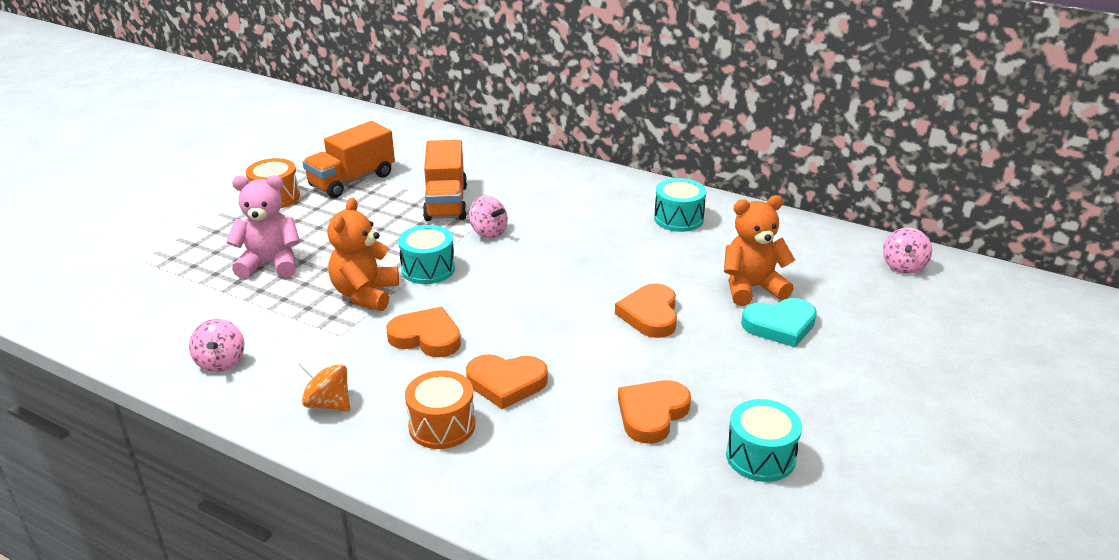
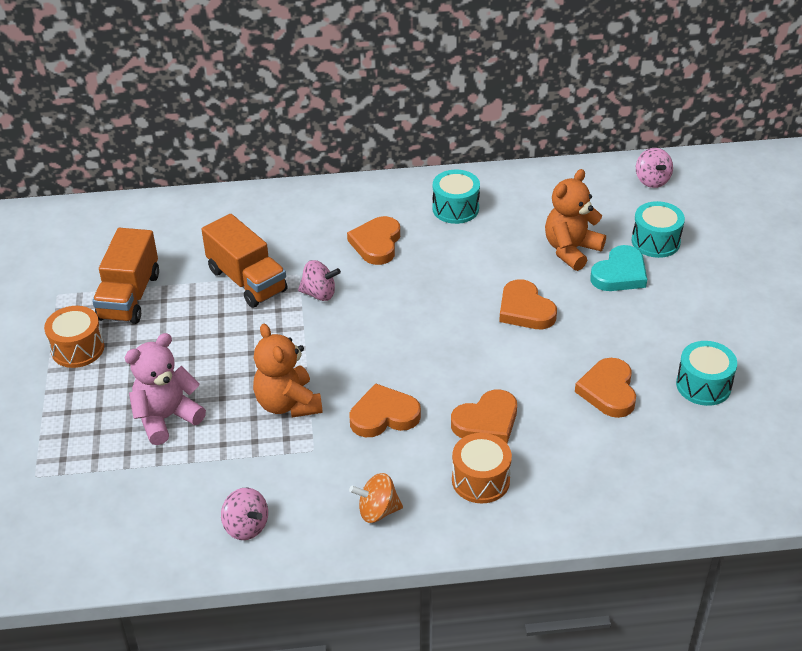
camera: 35 degrees left, 10 degrees up
(428, 269) = (311, 354): turquoise drum -> turquoise drum (655, 241)
(579, 217) = (376, 243): none -> orange heart

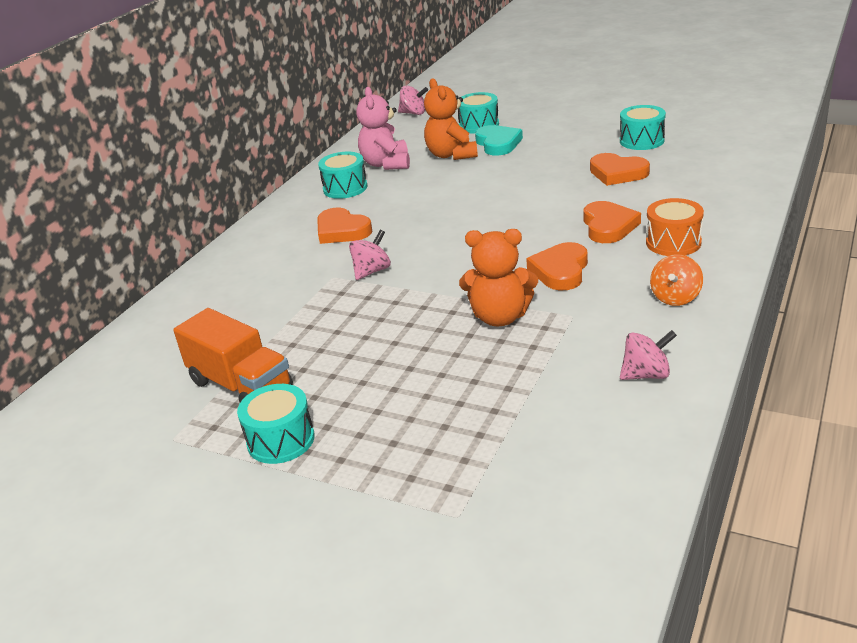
camera: 55 degrees left, 10 degrees down
(78, 349) = (281, 440): orange drum -> turquoise drum
(166, 418) = (451, 396): pink teddy bear -> pink teddy bear (386, 164)
(247, 280) = (307, 306): orange truck -> none
(525, 310) = (497, 185): orange heart -> none

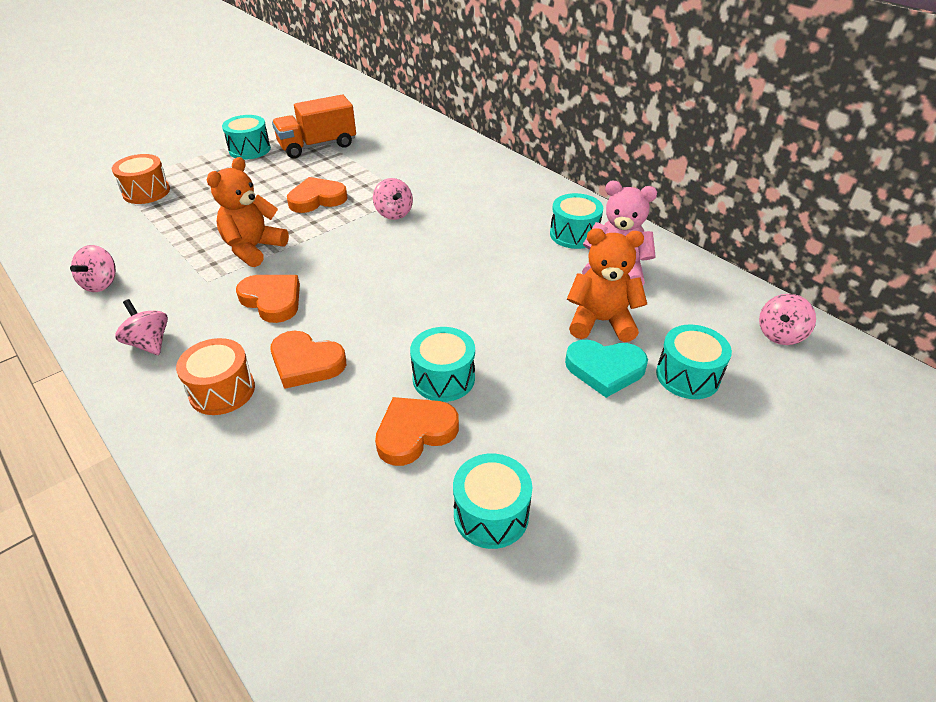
camera: 110 degrees right, 10 degrees up
(342, 230) = (482, 215): orange heart -> orange heart (317, 199)
(458, 465) = (146, 192): none -> orange drum
(563, 180) = (443, 378): none -> turquoise drum
(675, 297) = (149, 343): orange spinning top -> pink spinning top

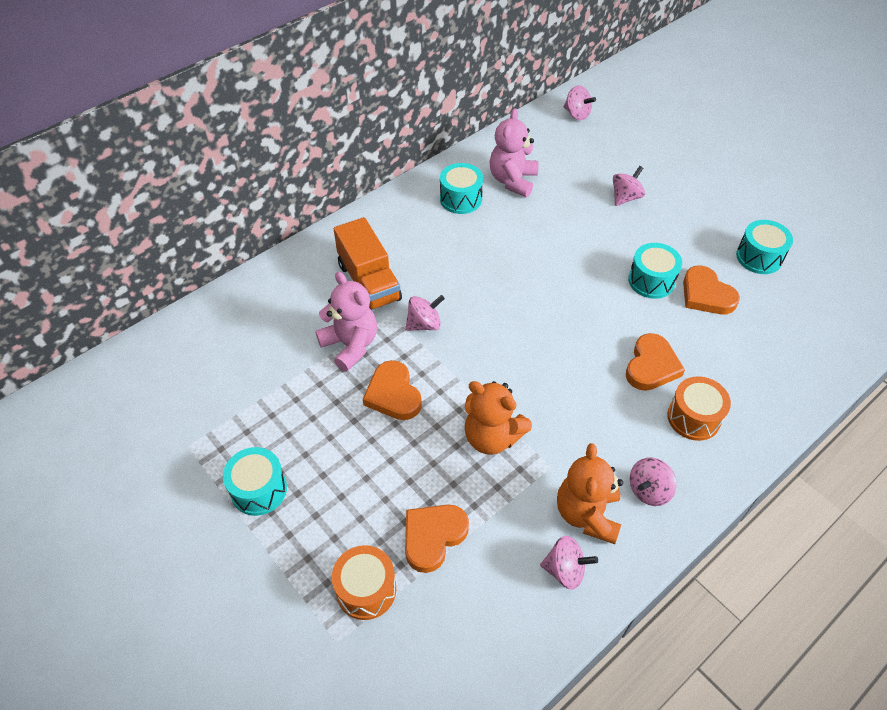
camera: 90 degrees left, 10 degrees up
(272, 300) = (575, 404): orange heart -> orange heart (433, 537)
(317, 146) = (260, 412): orange truck -> orange truck (369, 282)
(375, 178) = (350, 345): none -> pink teddy bear
(601, 321) = (575, 194): orange teddy bear -> orange teddy bear (587, 514)
(605, 369) = (625, 197): turquoise heart -> pink spinning top
(687, 376) = (624, 161): turquoise drum -> none

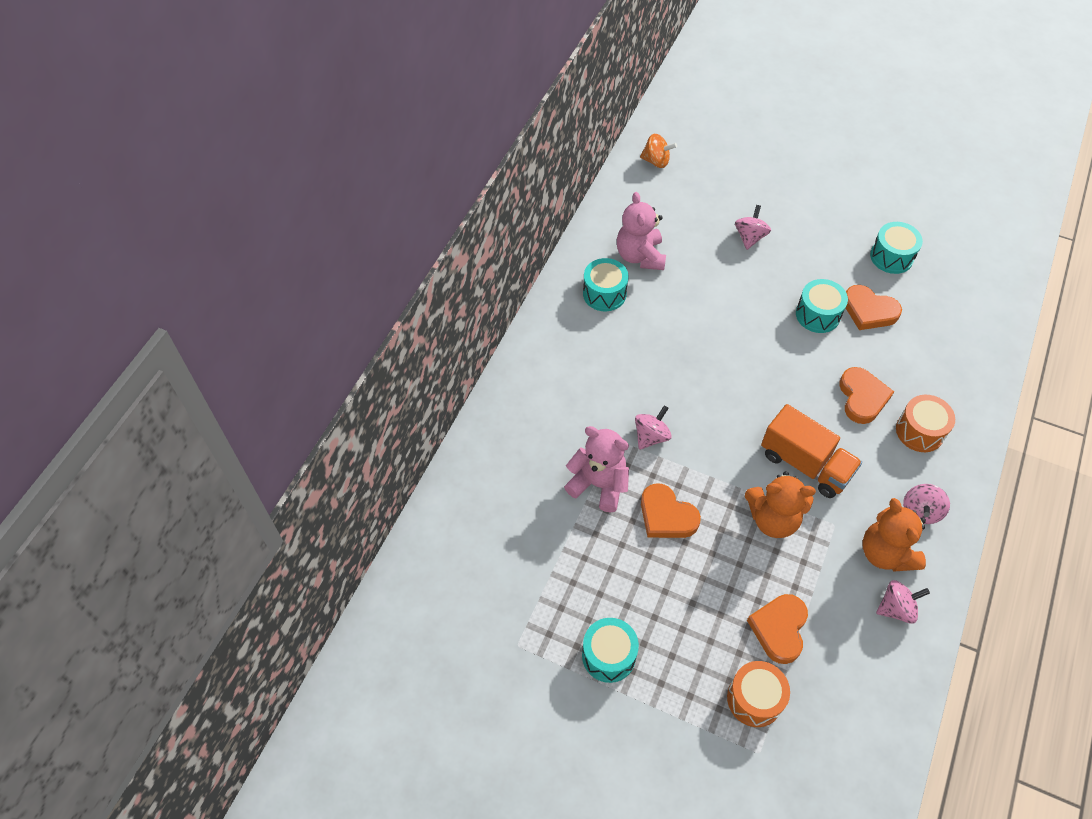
camera: 25 degrees left, 5 degrees up
(369, 282) = (575, 414): orange truck -> orange truck (805, 464)
(577, 114) = (656, 161): pink spinning top -> orange spinning top

